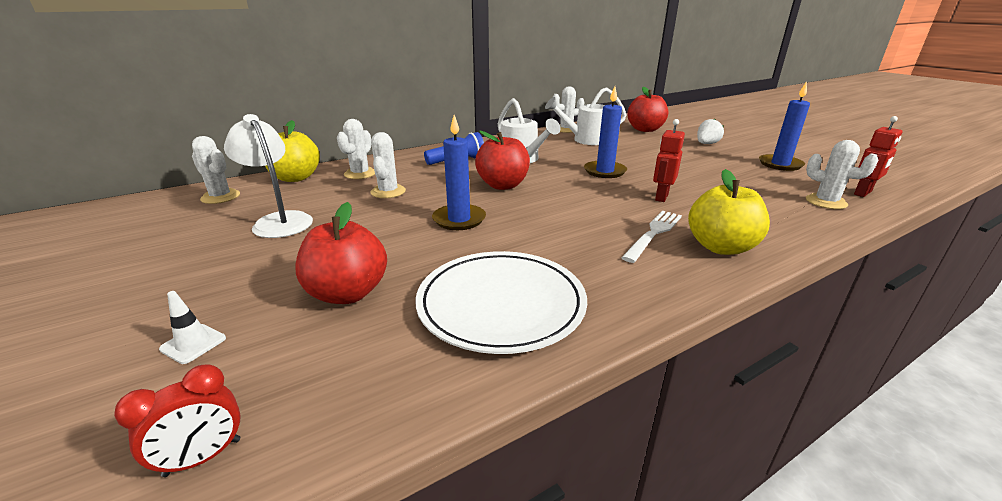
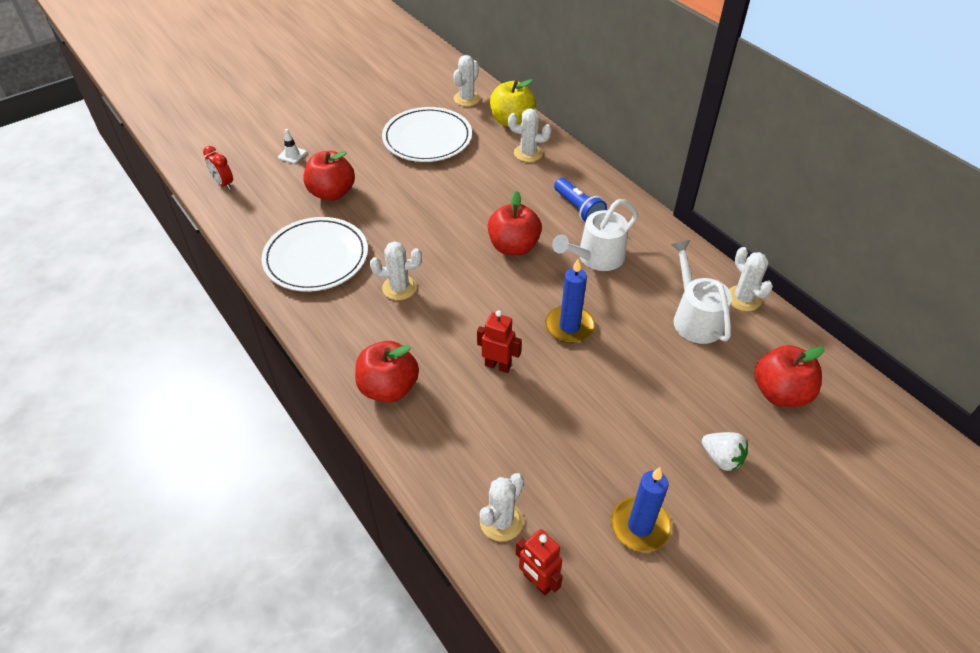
camera: 85 degrees right, 20 degrees up
(279, 221) = (427, 138): white lamp -> white plate
(388, 192) = (488, 178): white cactus -> white cactus (399, 288)
(459, 219) = (434, 226): blue candle -> none
(653, 233) = (413, 346): white fork -> none
(720, 247) = (389, 388): yellow apple -> red apple

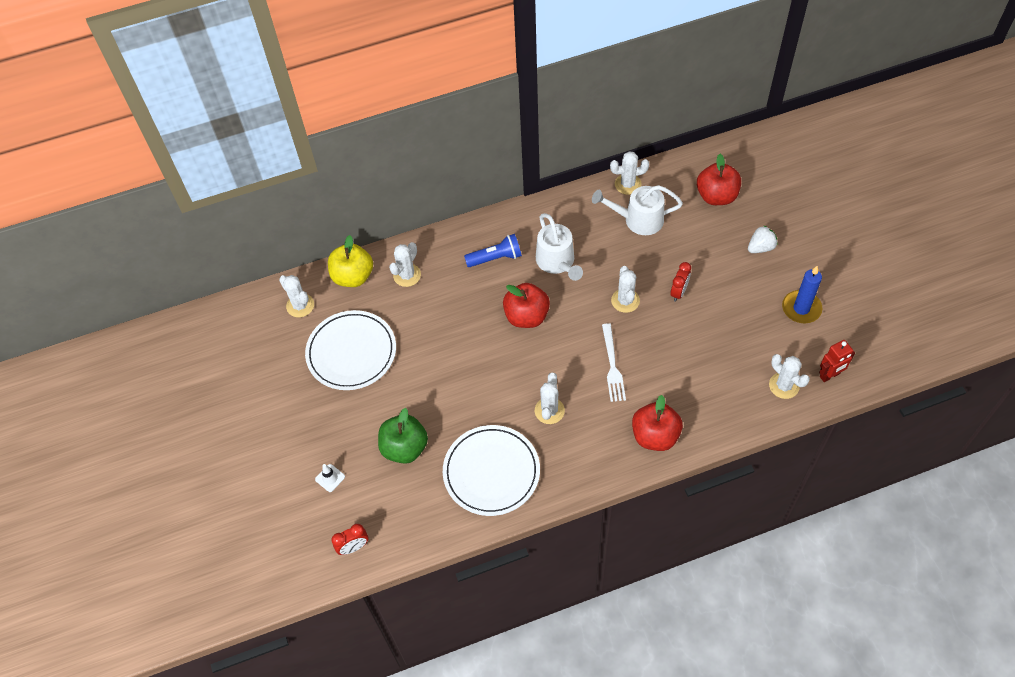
camera: 70 degrees left, 10 degrees up
(332, 193) = (404, 448): red apple -> green apple
(474, 331) = (612, 366): none -> white fork
(498, 365) = (651, 357): red robot -> none
(569, 326) = (625, 300): blue candle -> white cactus
(605, 377) = (679, 292): none -> red clock

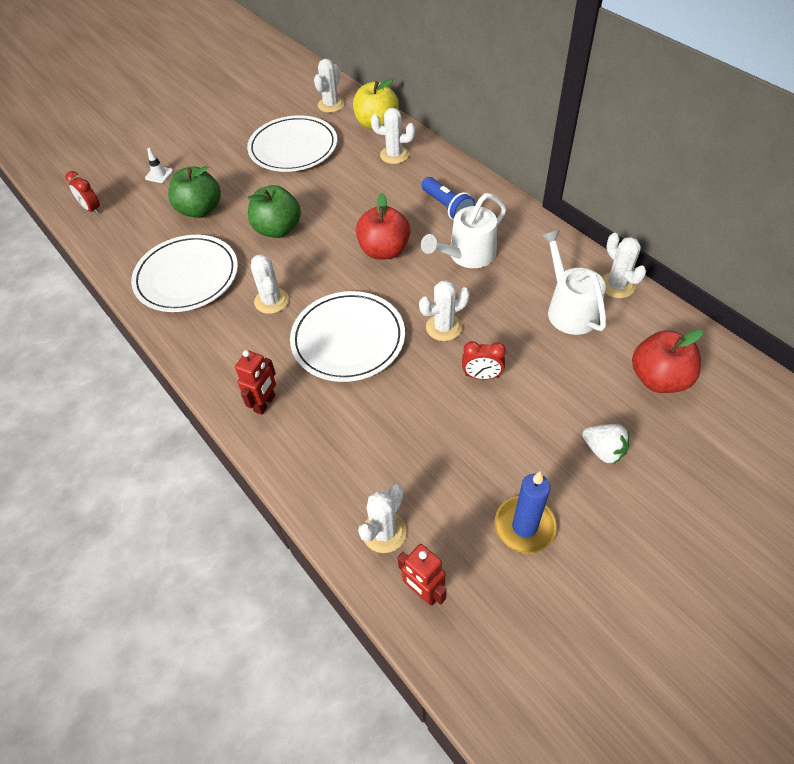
camera: 70 degrees right, 5 degrees down
(463, 388) = (278, 229): none -> green apple
(549, 411) = (271, 301): white cactus -> white cactus turned 75 degrees clockwise
(612, 366) = (348, 339): white fork -> white plate
(655, 436) = (265, 403): red apple -> red robot

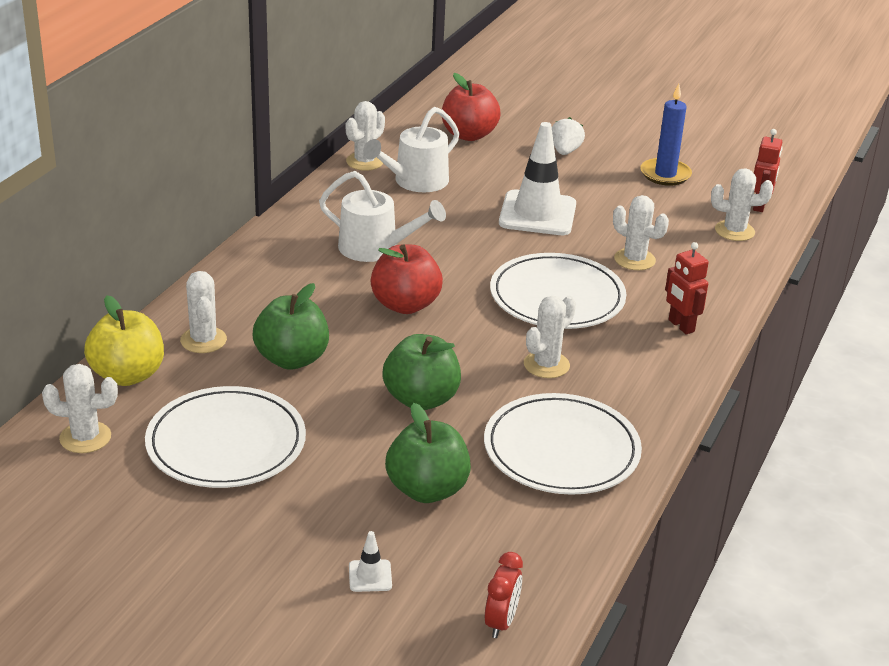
camera: 120 degrees left, 20 degrees down
(265, 403) = (681, 326): red robot -> red robot turned 120 degrees counterclockwise
(353, 185) = (292, 359): none -> green apple
(444, 327) = (494, 244): white cactus -> white cactus (634, 259)
(447, 207) = (297, 276): blue flashlight -> none
(482, 376) = (537, 214): red clock -> white traffic cone

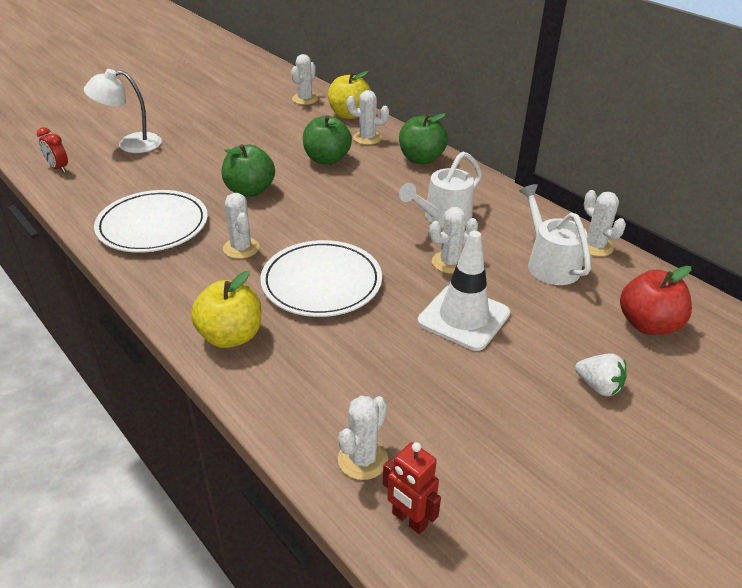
camera: 115 degrees right, 5 degrees up
(226, 443) = (267, 129): white plate -> none
(370, 576) = (130, 144): white traffic cone -> white lamp
(405, 305) = (358, 211): red apple -> none
(427, 490) = (171, 173): green apple -> green apple (421, 159)
(634, 259) = (350, 351): white cactus -> white cactus (450, 262)
(665, 174) = (519, 456): blue candle -> none
(681, 326) = (231, 336): red robot -> yellow apple

